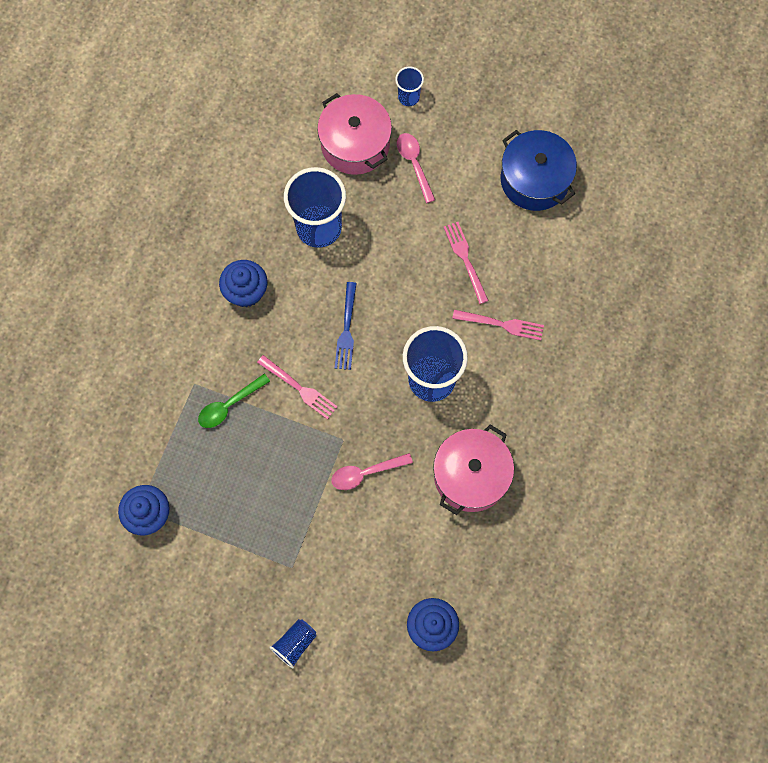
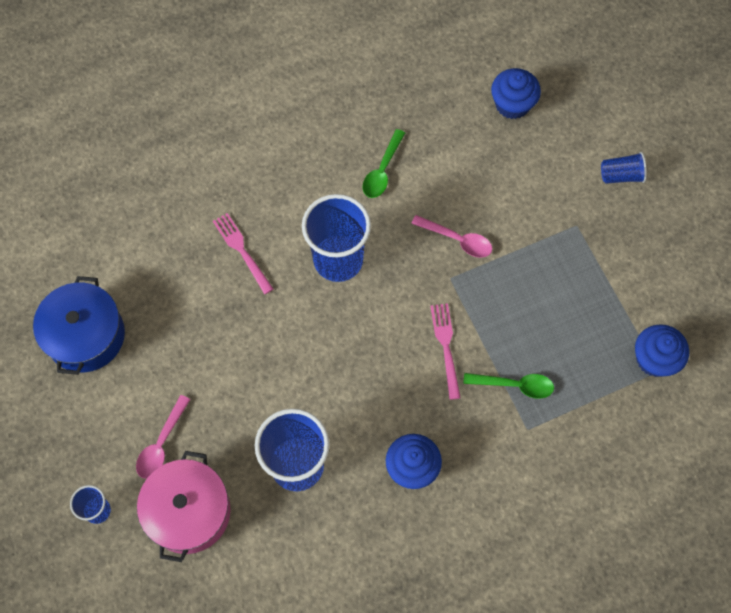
camera: 135 degrees left, 5 degrees down
(346, 329) = (362, 358): blue fork -> none
(465, 259) = (212, 325): pink fork -> none
(471, 475) = (382, 170): pink pot -> green spoon

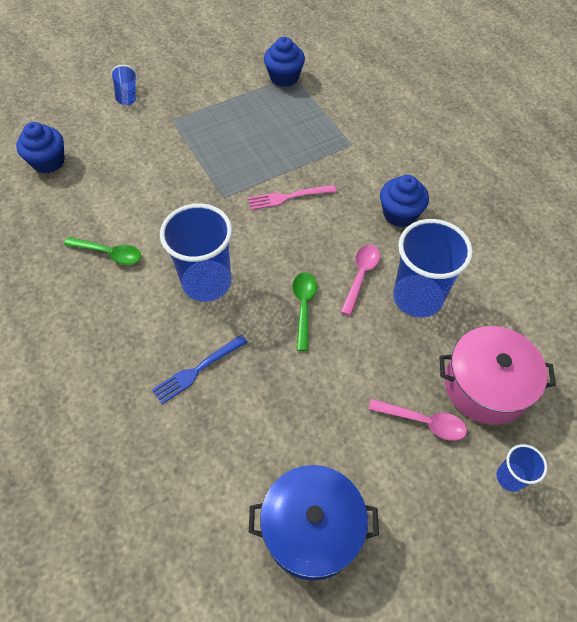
camera: 95 degrees left, 10 degrees down
(242, 251) = (197, 370): pink fork -> blue fork
(457, 240) = (185, 194): pink spoon -> pink spoon (361, 276)
(514, 385) = (316, 153): green spoon -> green spoon (304, 307)

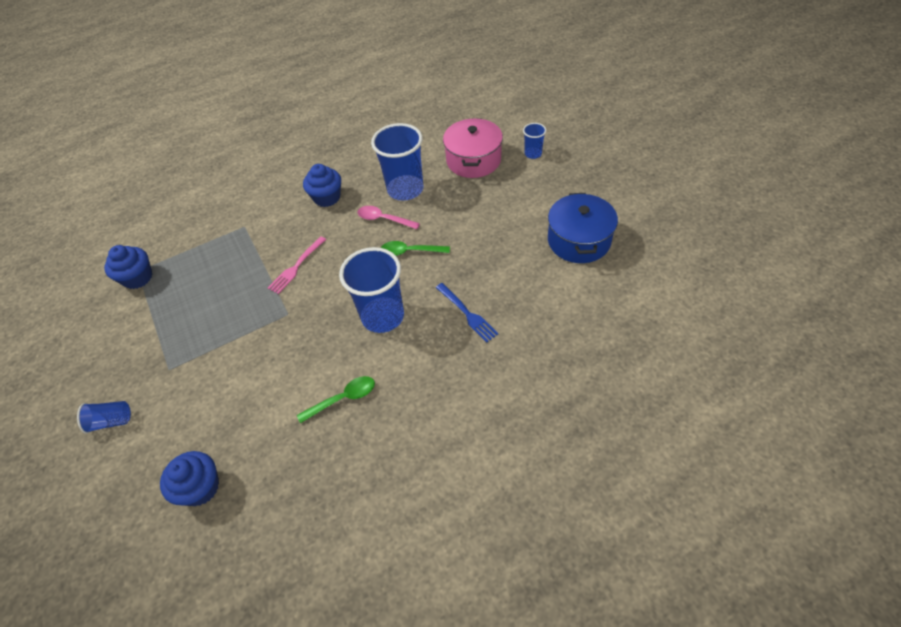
camera: 85 degrees left, 5 degrees down
(109, 253) = (343, 399): green spoon -> green spoon turned 45 degrees clockwise
(288, 197) = (296, 266): pink fork -> pink fork turned 45 degrees clockwise
(423, 422) = (501, 189): pink spoon -> none

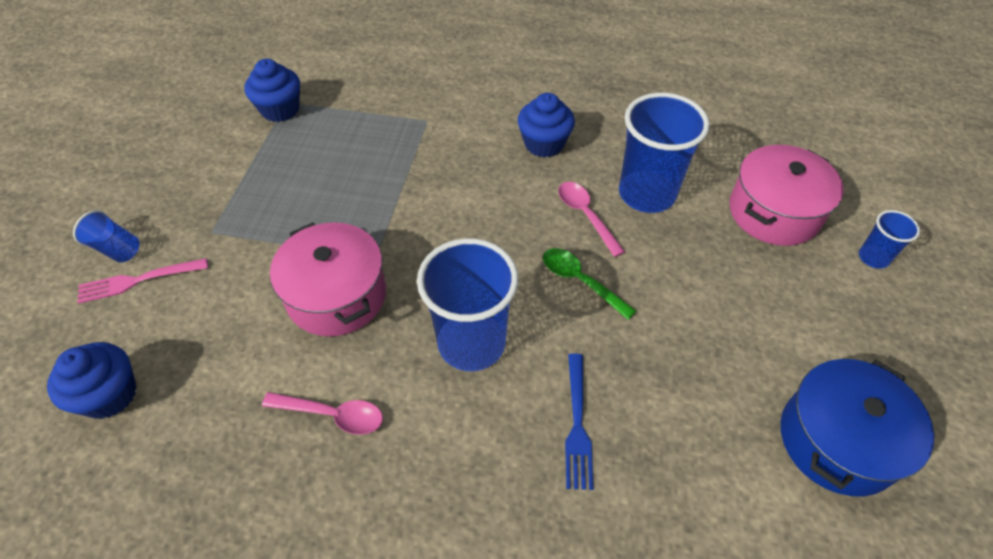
camera: 35 degrees right, 0 degrees up
(285, 346) = (336, 295): none -> pink pot
(296, 266) = (435, 206): pink fork -> pink fork (138, 280)
(343, 399) = (332, 415): green spoon -> pink spoon

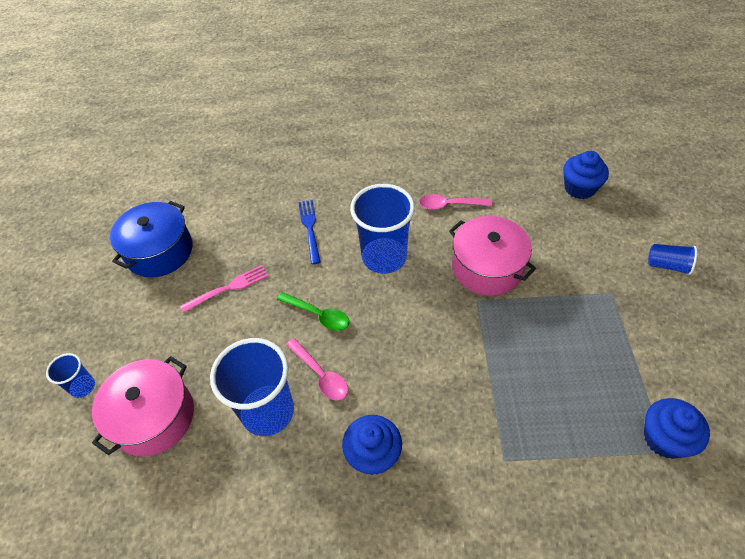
camera: 170 degrees right, 0 degrees up
(138, 280) = (628, 248): pink fork -> pink fork (228, 288)

